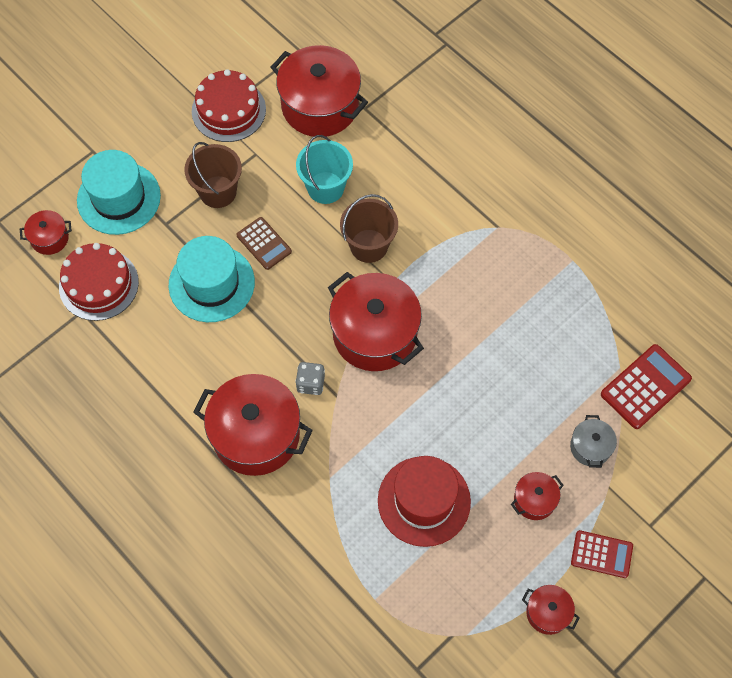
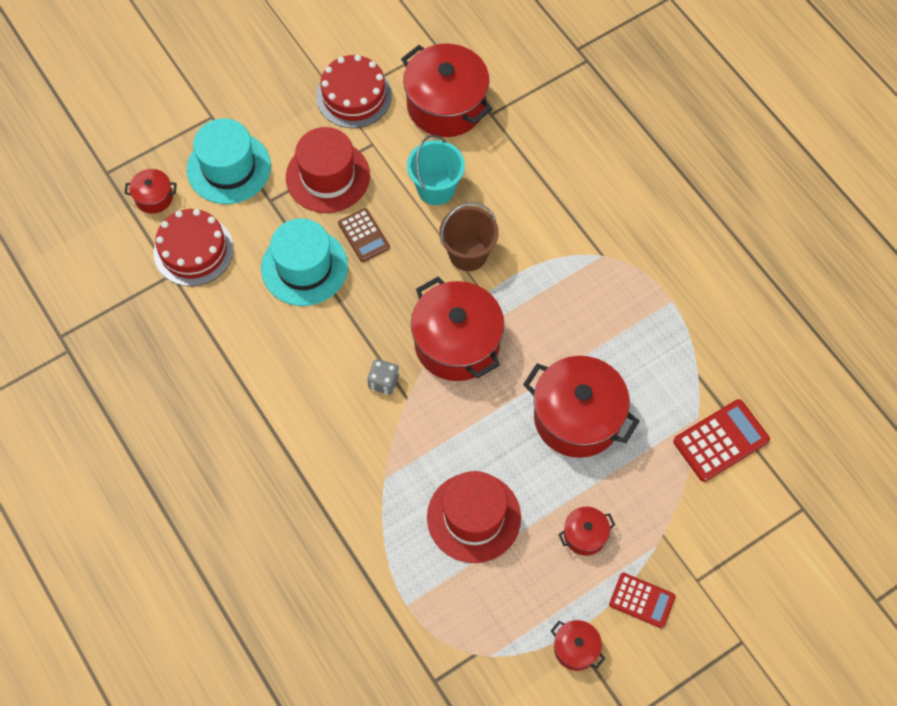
camera: 10 degrees right, 0 degrees up
(218, 192) = (328, 176): brown bucket -> red hat
(256, 435) = (320, 424): red pot -> red pot (577, 417)
(590, 447) = (652, 492): grey pot -> none

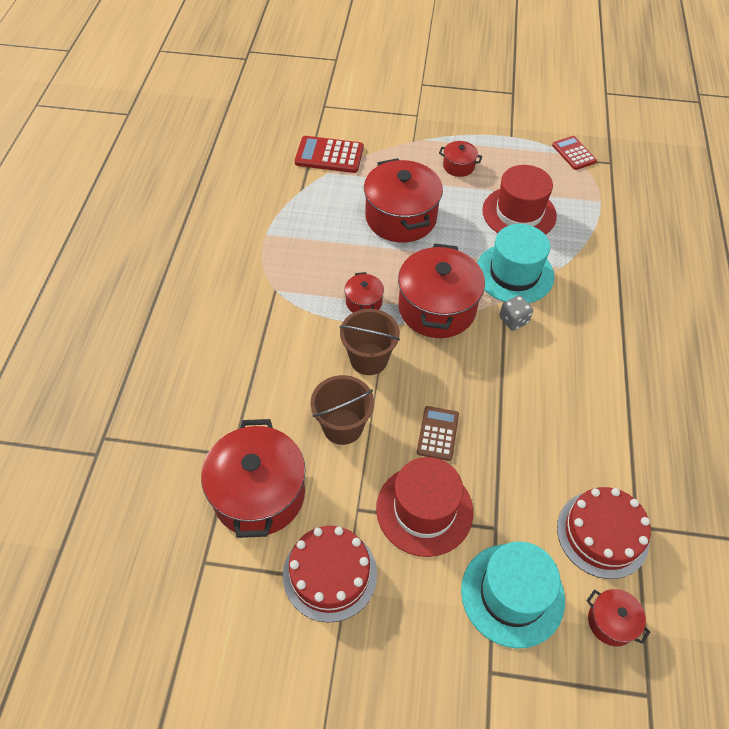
camera: 140 degrees left, 10 degrees down
(304, 267) = (509, 444): turquoise hat -> turquoise hat (514, 273)
(436, 188) = (342, 426): turquoise bucket -> brown bucket
(576, 648) = (514, 130): red pot -> red pot (363, 302)
(642, 600) = (456, 125): red calculator -> red calculator (574, 153)

